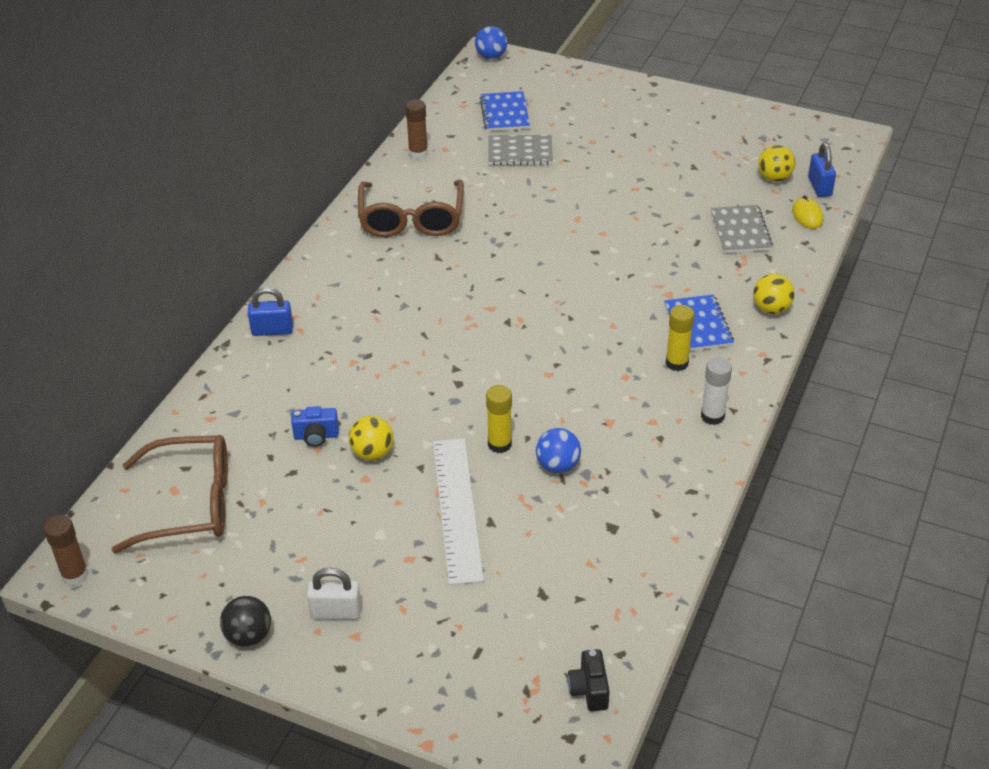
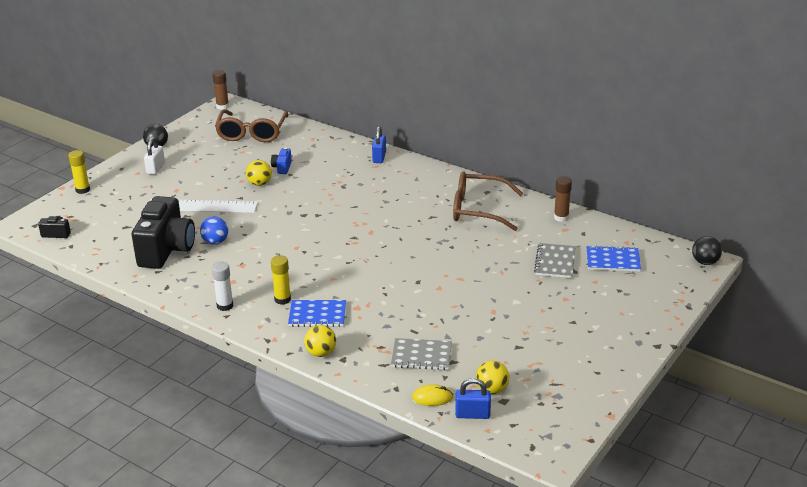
camera: 100 degrees right, 10 degrees down
(491, 57) = (705, 262): blue ball -> black ball
(499, 444) = (244, 224): yellow glue stick -> yellow glue stick (82, 190)
(597, 518) = (166, 250): none -> black camera

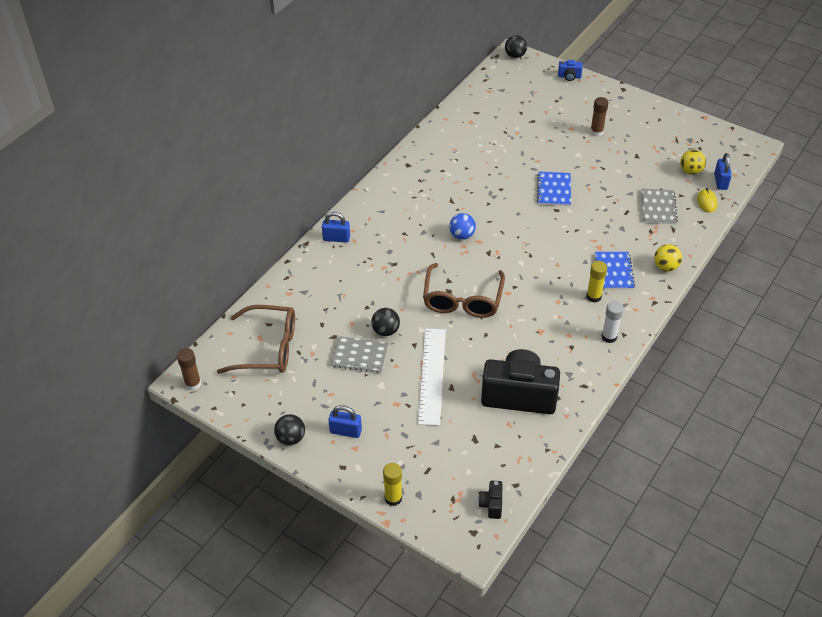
camera: 90 degrees left, 15 degrees up
(155, 168) = (345, 431): white padlock -> blue padlock
(215, 242) = (501, 356): blue ball -> blue ball (462, 235)
(259, 183) = (386, 331): yellow ball -> black ball
(282, 168) = (352, 314): blue camera -> blue camera (569, 77)
(478, 209) = (439, 171): brown glasses -> brown glasses (462, 300)
(555, 262) = (521, 130): grey notebook -> grey notebook (359, 356)
(561, 217) = (452, 123): brown glue stick -> brown glue stick (596, 132)
(613, 260) = (516, 100): blue notebook -> blue notebook (554, 190)

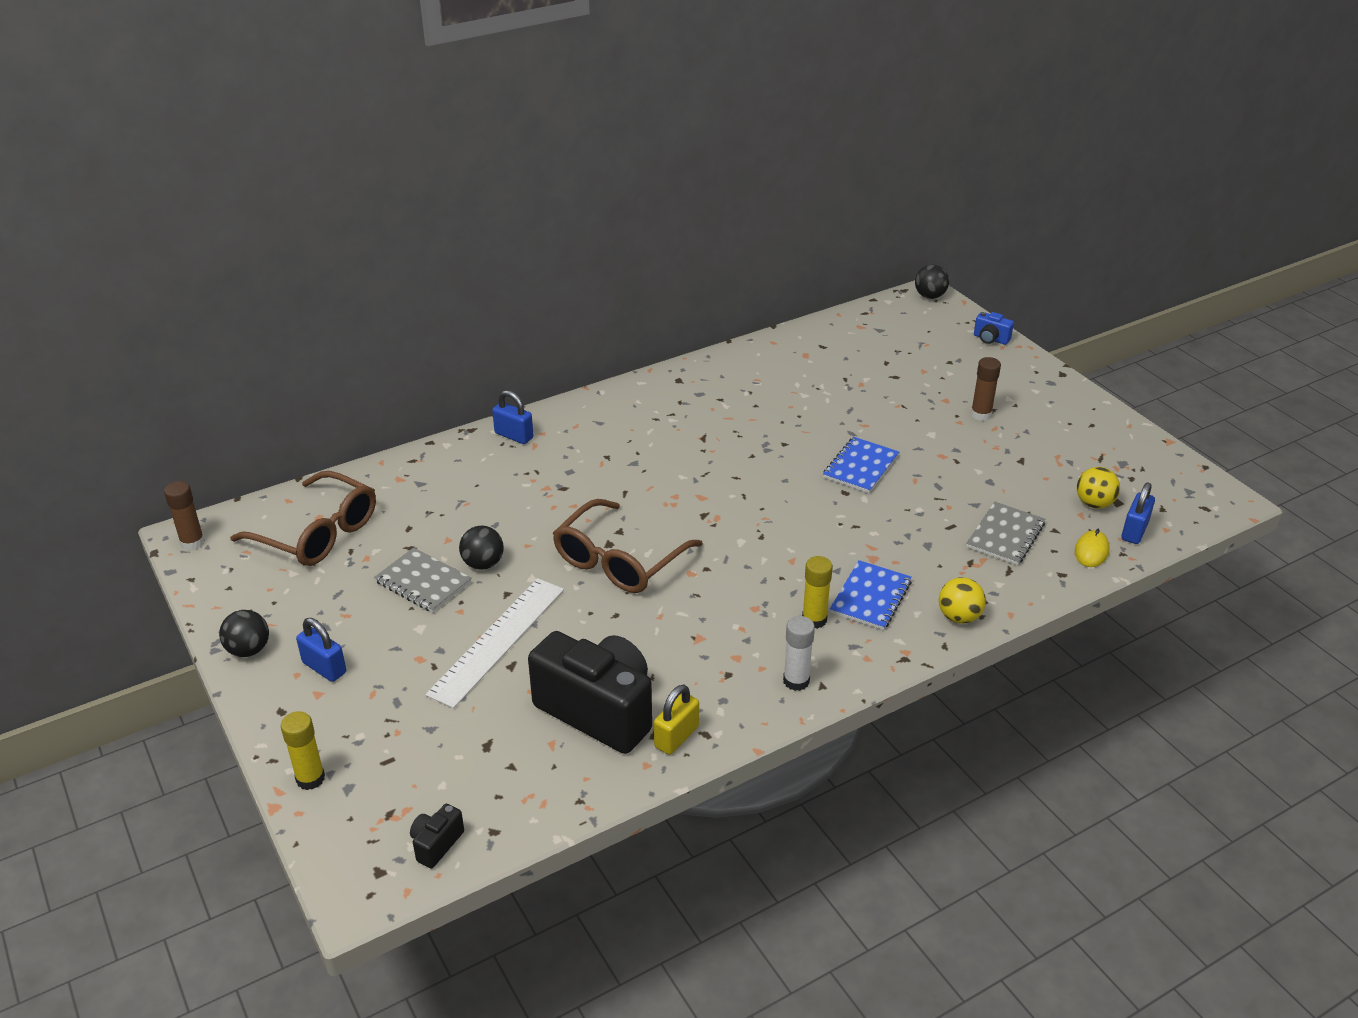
camera: 25 degrees right, 10 degrees down
(462, 235) = (683, 482): blue ball -> none
(570, 393) = (676, 737): none -> yellow padlock

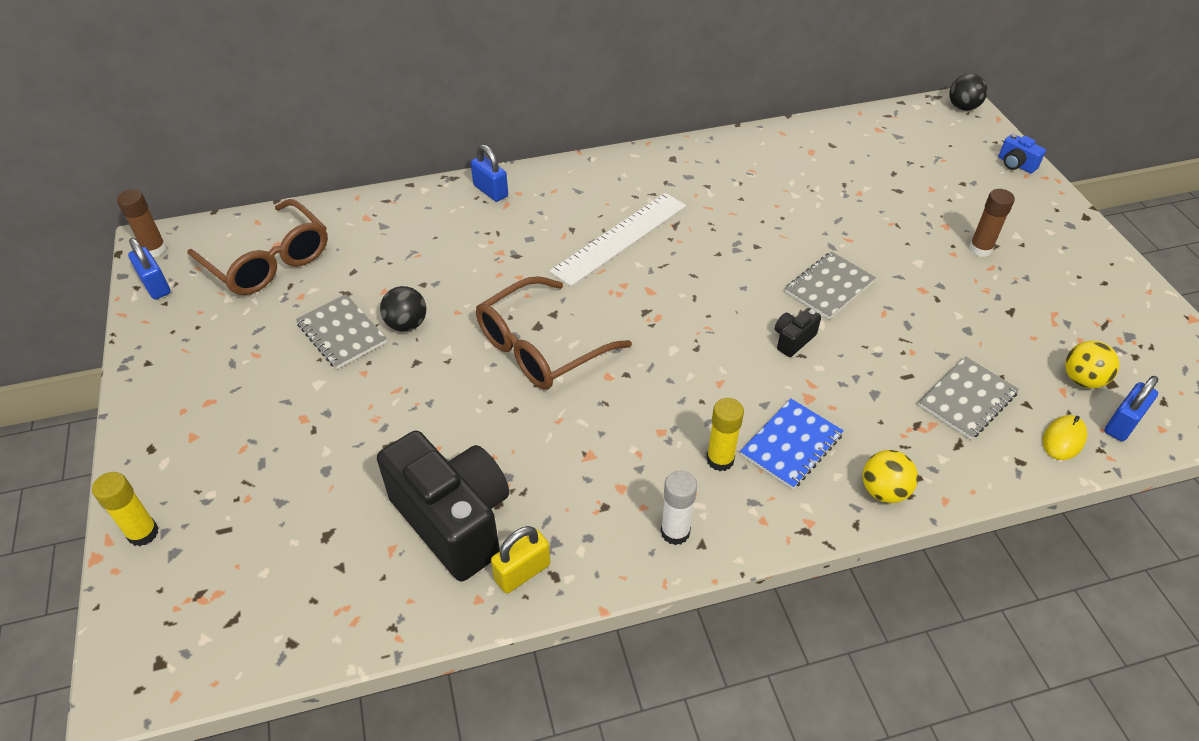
camera: 15 degrees right, 10 degrees up
(248, 650) = (152, 374): black ball -> none
(324, 668) = (211, 409): blue padlock -> blue padlock (155, 286)
(436, 844) = (228, 644): black camera -> black camera (793, 340)
(497, 640) = (386, 414): white ruler -> white ruler (620, 238)
(860, 467) = (829, 287): blue notebook -> grey notebook

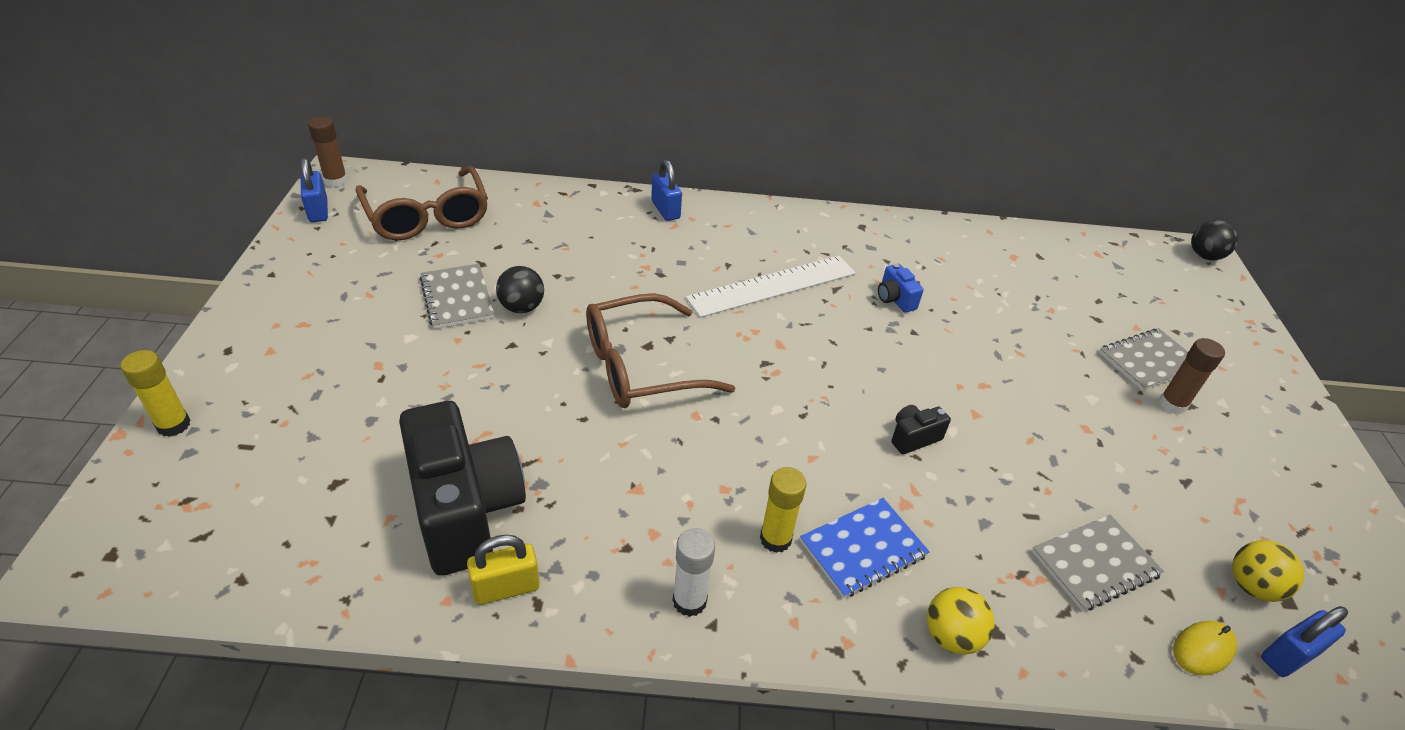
camera: 15 degrees right, 5 degrees down
(829, 287) = (978, 395): grey notebook -> grey notebook (1148, 361)
(1015, 164) = (1247, 328): blue camera -> blue camera (895, 299)

